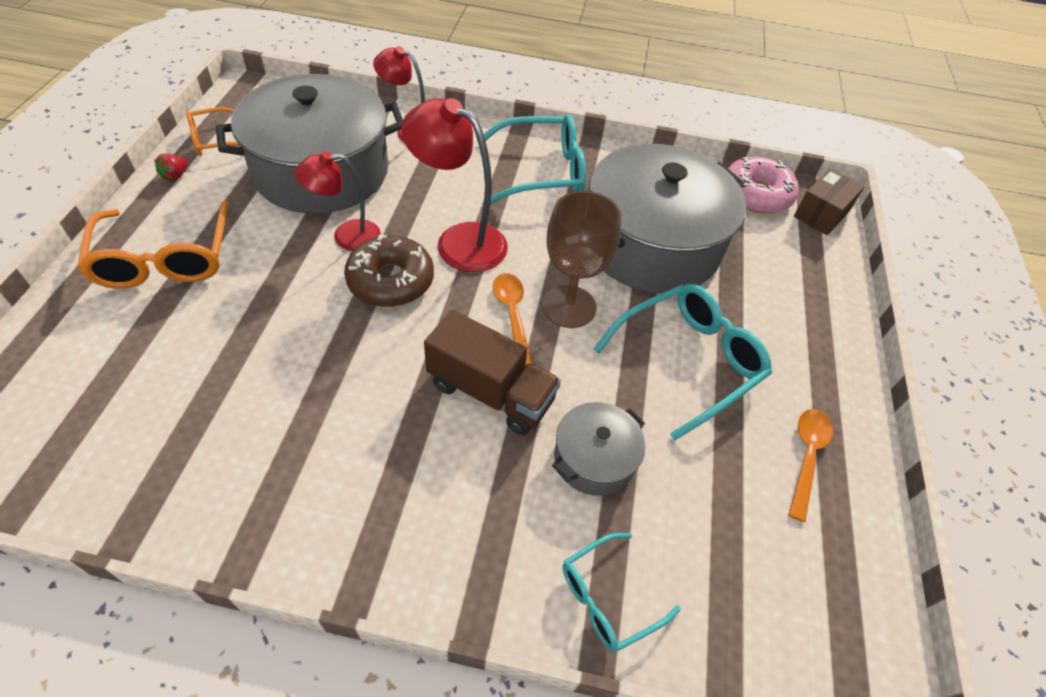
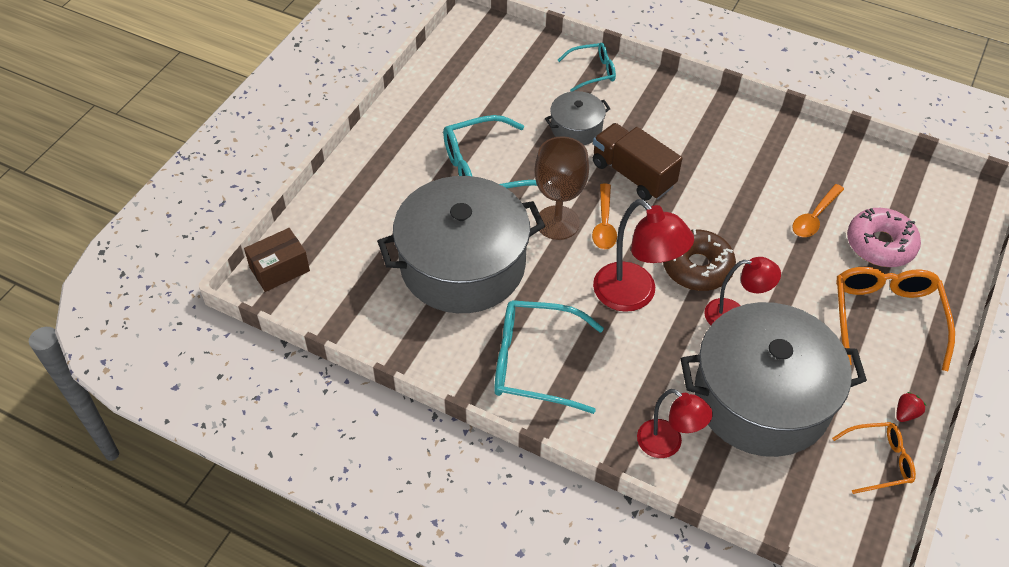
camera: 160 degrees left, 0 degrees up
(756, 194) = (327, 300): pink donut -> pink donut (880, 244)
(806, 456) = (440, 106): orange spoon -> orange spoon (814, 217)

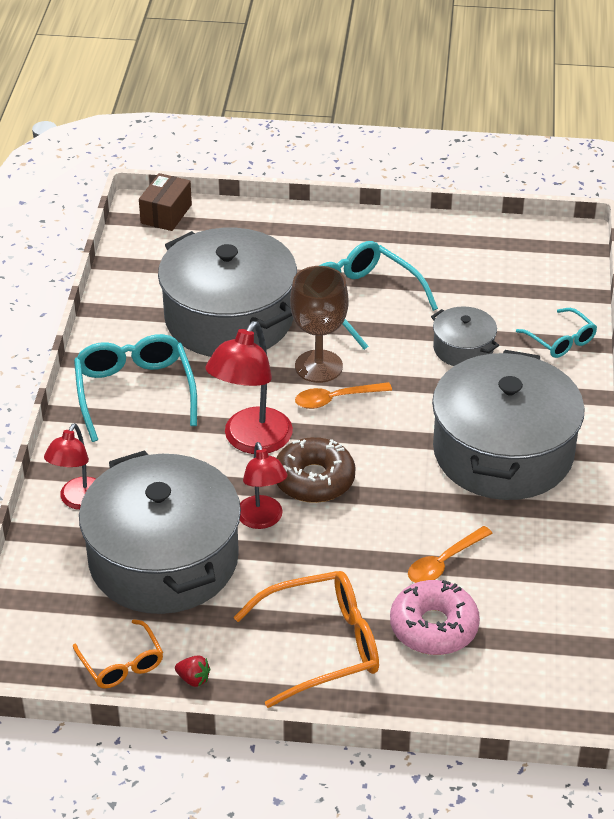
camera: 70 degrees right, 10 degrees down
(279, 269) = (166, 214): brown box -> brown box turned 75 degrees clockwise
(633, 174) = (420, 405): brown truck -> none
(705, 145) = (503, 452): none -> grey pot
(814, 217) = (444, 562): orange spoon -> orange spoon turned 60 degrees counterclockwise

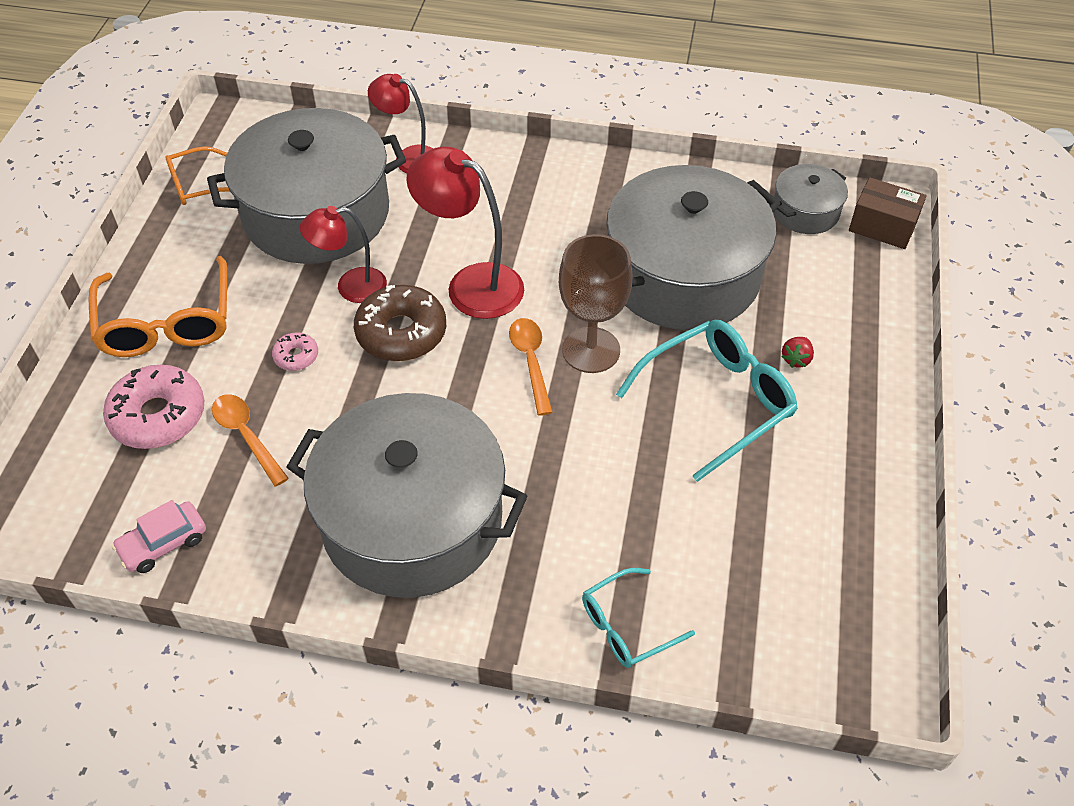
camera: 95 degrees right, 10 degrees up
(135, 393) = (560, 197): turquoise glasses -> none
(193, 679) = (162, 230): red strawberry -> red strawberry (796, 359)
(351, 544) = (296, 356): none -> pink donut
(463, 348) = (615, 503): grey pot -> grey pot (805, 212)
(560, 594) = (163, 543): none -> pink car

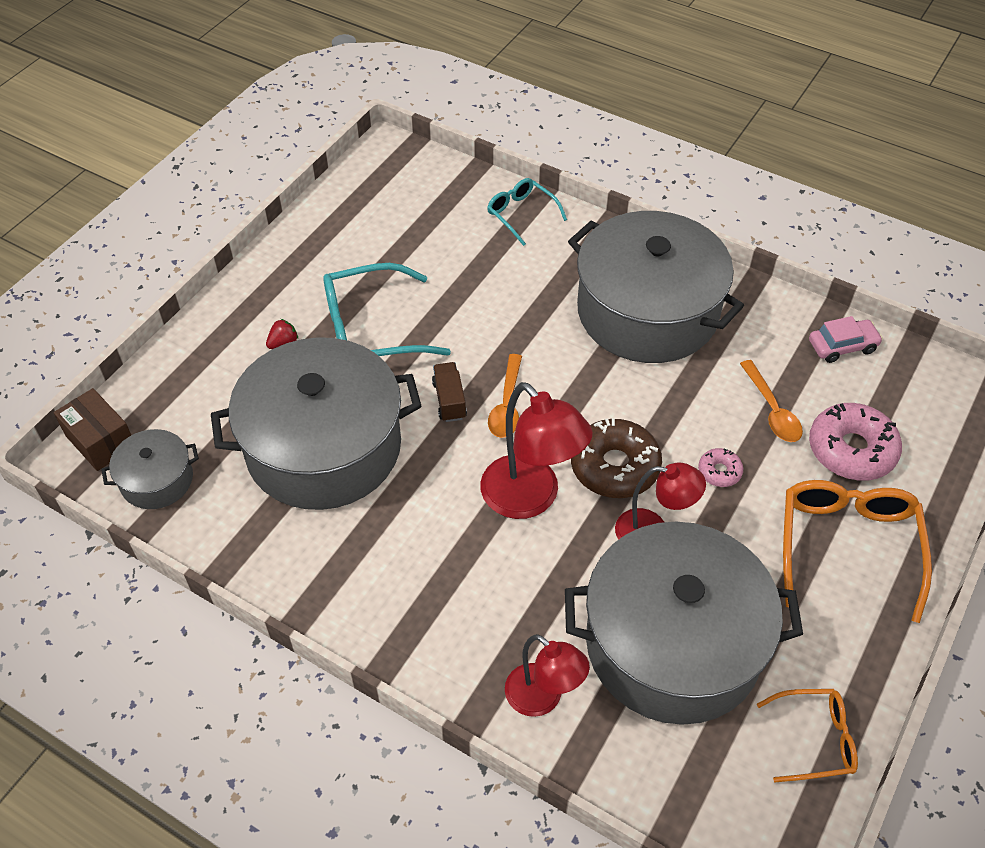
camera: 160 degrees left, 0 degrees up
(591, 350) = (449, 400): brown goblet -> brown truck
(627, 626) = (521, 214): turquoise glasses -> turquoise glasses turned 120 degrees counterclockwise

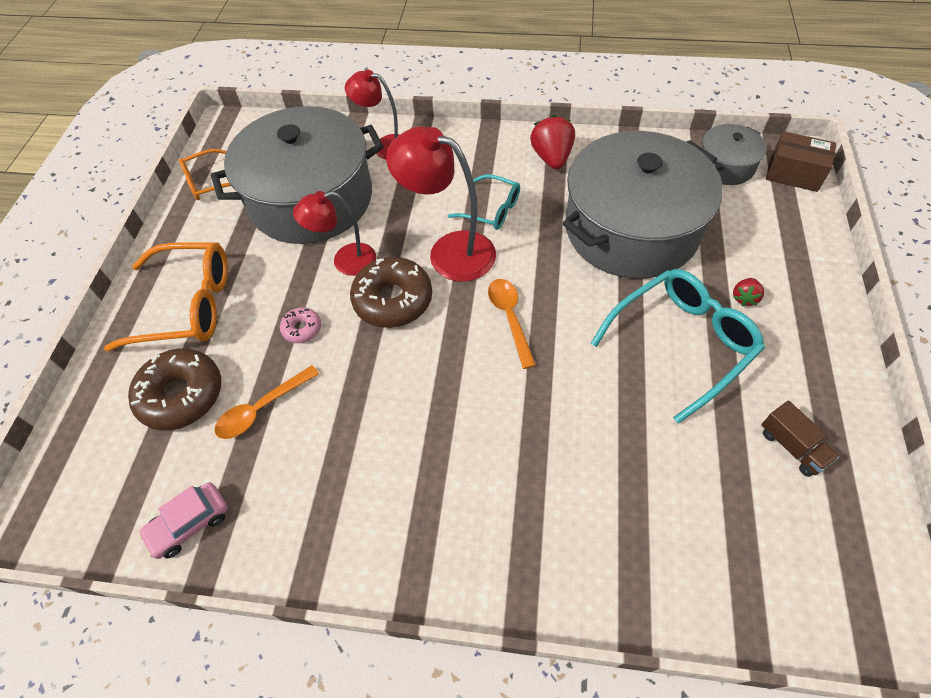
camera: 160 degrees right, 5 degrees up
(338, 577) = (552, 158): none -> red strawberry
(449, 400) = (561, 303): brown truck -> brown truck (792, 446)
(521, 214) = (637, 579): turquoise glasses -> turquoise glasses (491, 209)
(647, 312) = (420, 481): grey pot -> none
(772, 410) = (262, 409): orange spoon -> orange spoon turned 90 degrees counterclockwise
(847, 547) = (186, 305): orange glasses -> orange glasses turned 75 degrees counterclockwise
(851, 450) = (181, 395): pink donut -> brown donut

